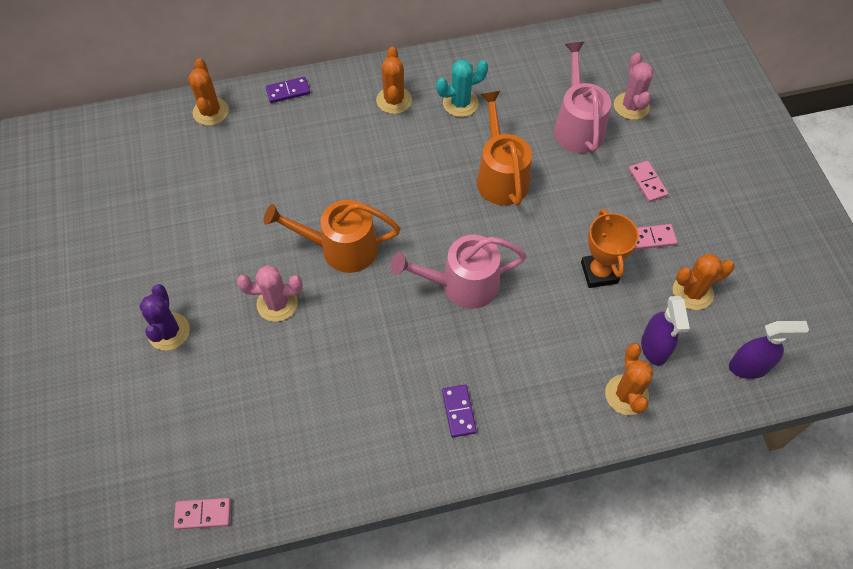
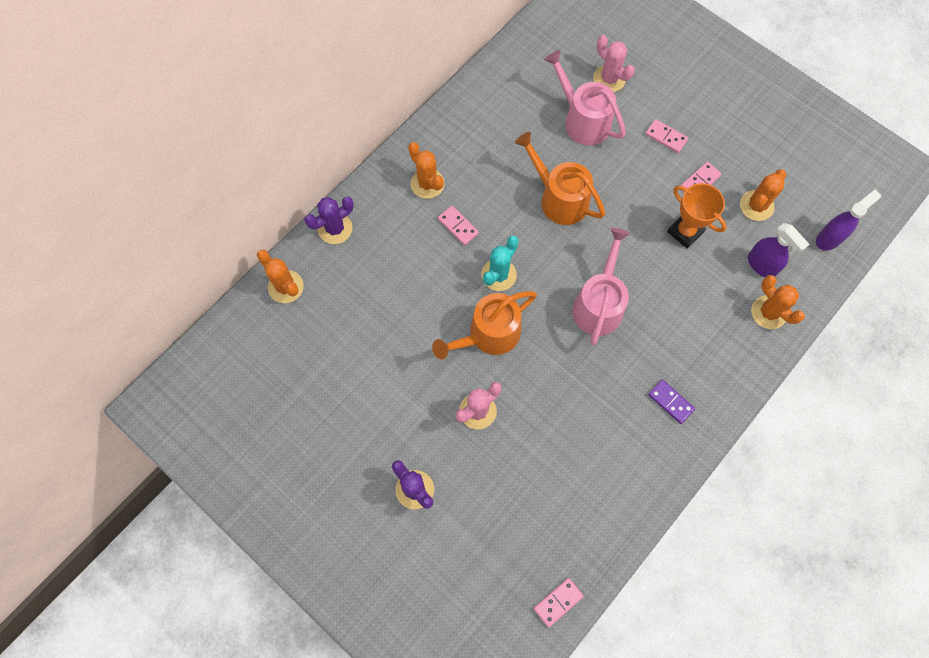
camera: 35 degrees left, 10 degrees up
(288, 91) = (335, 228): purple domino -> purple cactus
(391, 147) = (458, 226): none -> pink domino
(460, 103) = (481, 154): turquoise cactus -> turquoise cactus (498, 275)
(462, 284) = (599, 304): pink watering can -> pink watering can turned 150 degrees clockwise

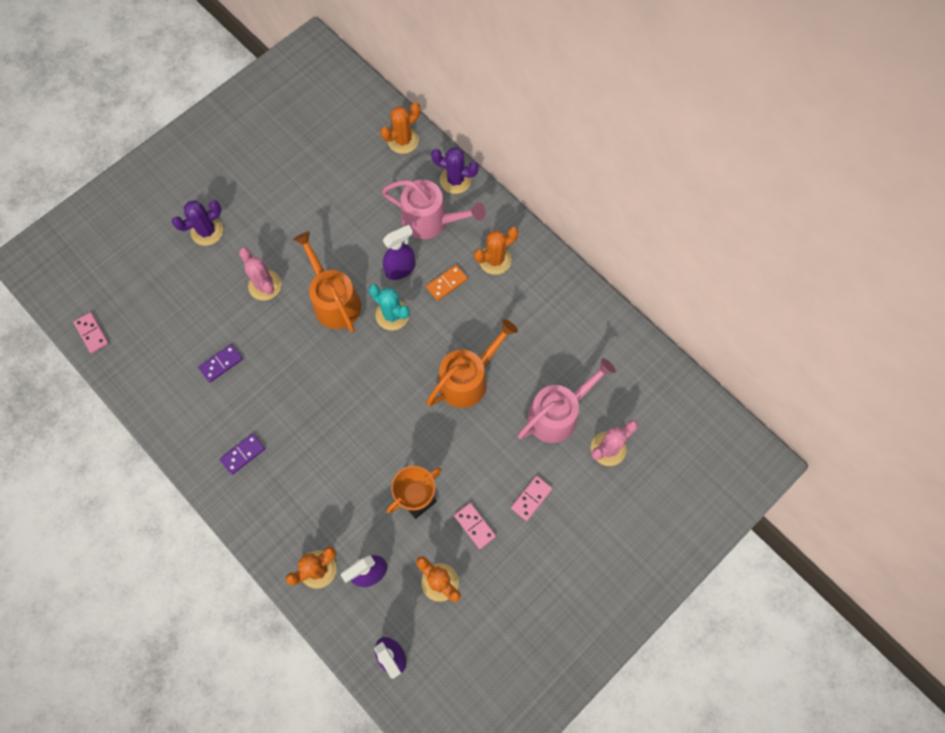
camera: 95 degrees right, 0 degrees up
(335, 228) = (455, 180): purple cactus -> purple cactus turned 45 degrees counterclockwise
(446, 272) = (400, 269): none -> purple spray bottle
(458, 226) = (447, 283): pink domino -> orange domino
(575, 443) = (221, 364): none -> purple domino
(599, 304) = (350, 402): pink watering can -> pink watering can (430, 221)

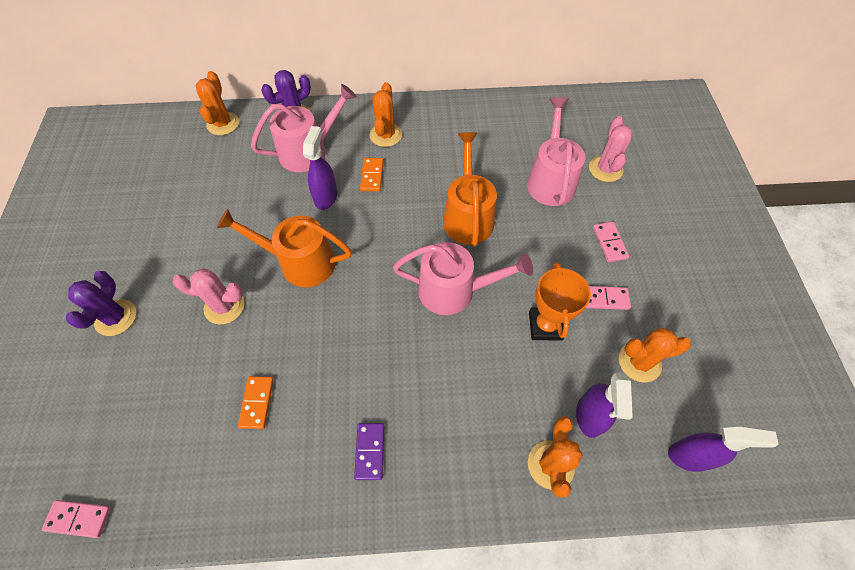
camera: 50 degrees left, 10 degrees down
(221, 364) = (257, 402): purple domino -> orange domino
(392, 315) = (359, 229): turquoise cactus -> none
(395, 418) = (454, 291): none -> pink watering can

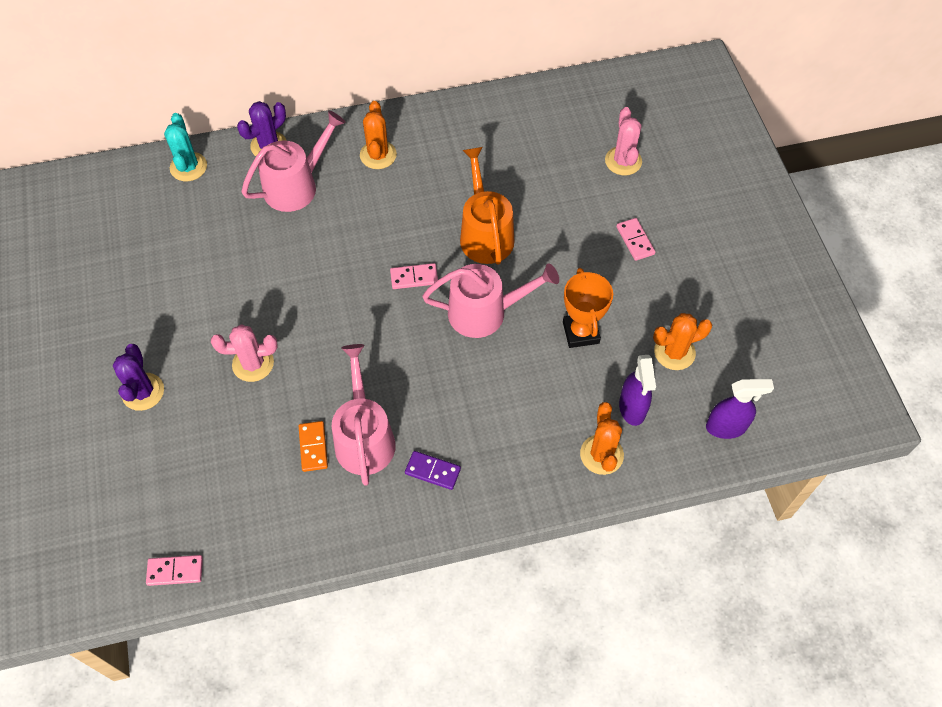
camera: 10 degrees left, 0 degrees up
(223, 124) = (188, 167): orange cactus -> turquoise cactus
(300, 262) = (319, 308): orange watering can -> none
(326, 197) = (329, 234): purple spray bottle -> none
(370, 451) = (433, 471): purple domino -> purple domino turned 60 degrees counterclockwise
(372, 176) = (373, 204): orange domino -> none
(550, 180) = (566, 181): pink watering can -> pink watering can (364, 437)
(604, 299) = (635, 297): pink domino -> pink domino (414, 277)

